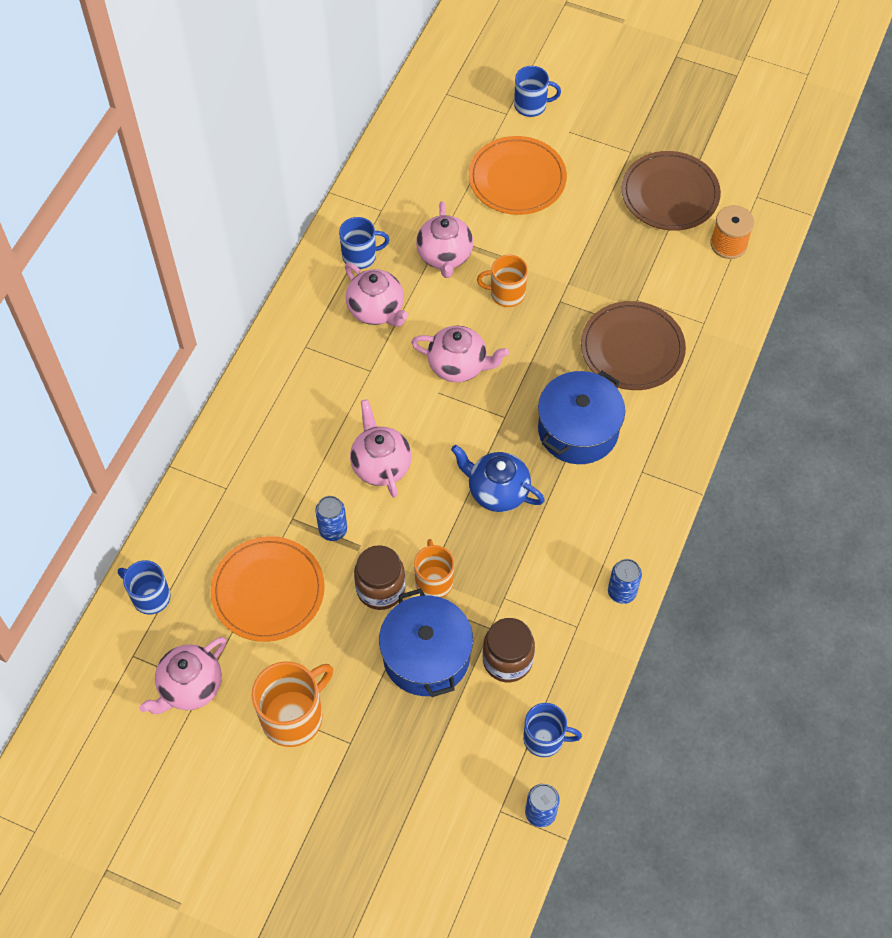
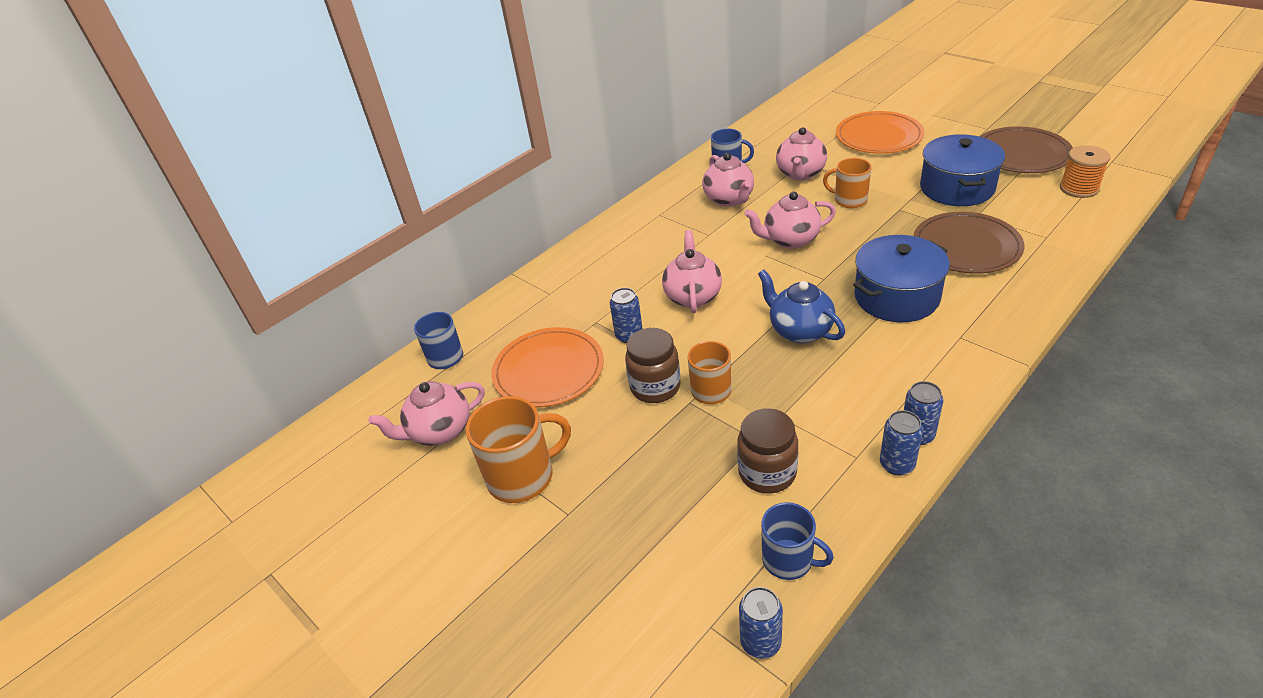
camera: 25 degrees right, 20 degrees down
(426, 656) = (680, 451): blue pot -> blue pot (957, 188)
(458, 366) = (790, 240): pink teapot -> pink teapot turned 135 degrees clockwise
(531, 105) = (902, 100): blue mug -> none
(610, 626) = (897, 464): none -> blue can

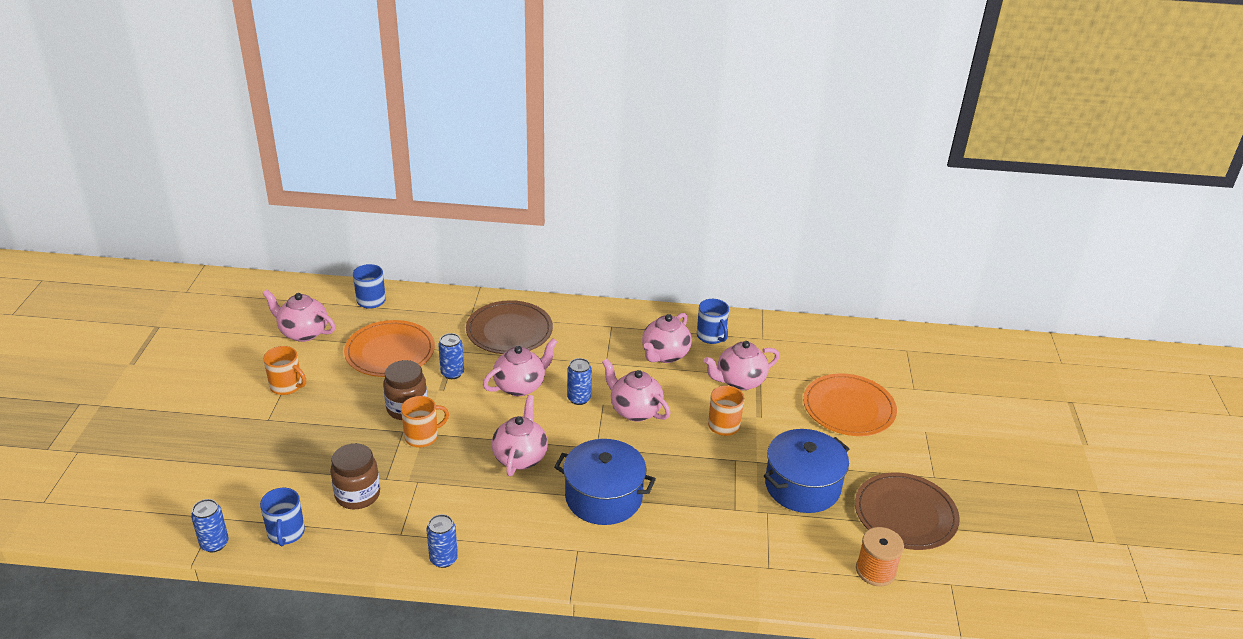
camera: 45 degrees right, 5 degrees down
(522, 477) = (287, 386): orange mug -> orange mug, size x0.64
(799, 330) = (520, 457): blue teapot -> pink teapot
(897, 464) = (405, 557): blue can -> blue can (579, 398)
(966, 246) = (710, 519): brown plate -> brown plate (509, 331)

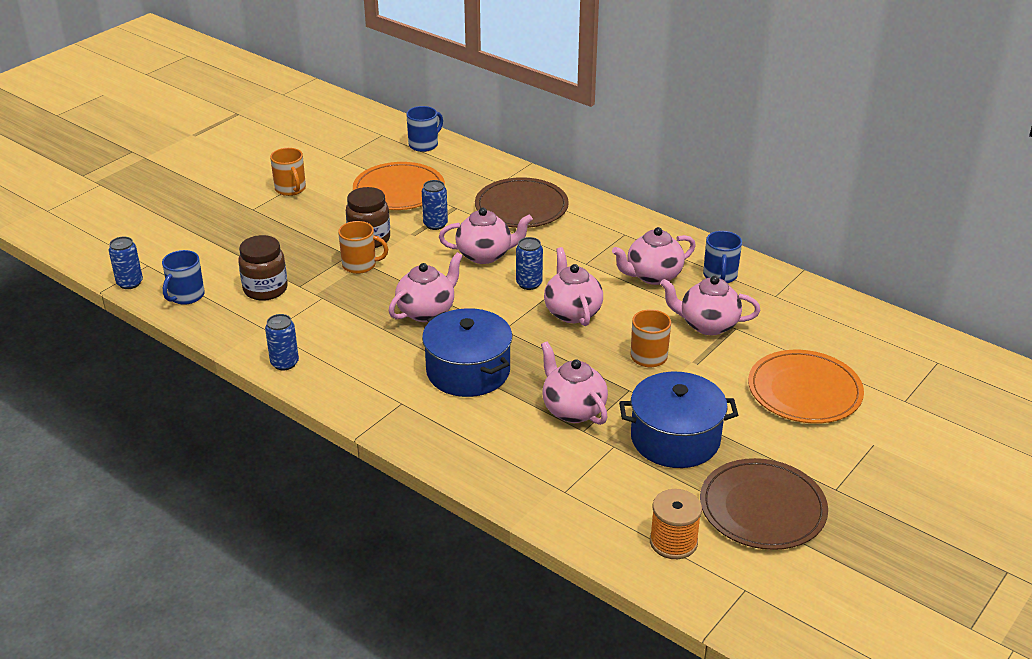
camera: 35 degrees right, 0 degrees up
(303, 332) = (343, 153): pink teapot -> pink teapot (573, 410)

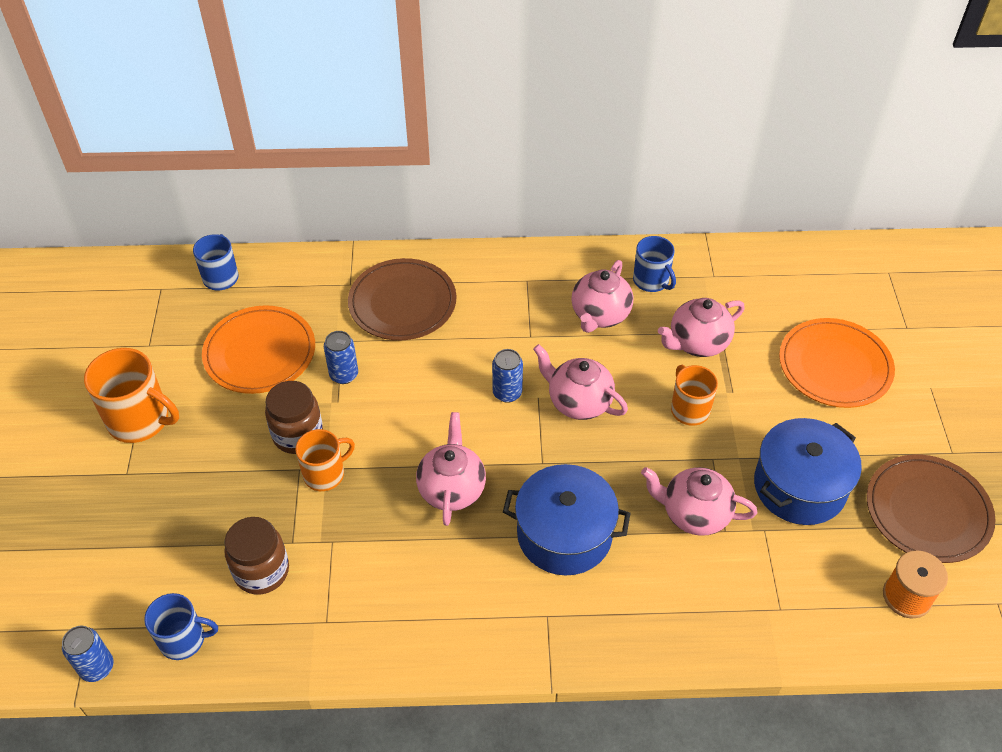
camera: 40 degrees left, 15 degrees up
(186, 296) = (183, 639): blue mug -> blue mug turned 75 degrees counterclockwise
(284, 363) = (386, 651): blue can -> none
(290, 189) = (140, 420): orange mug -> orange mug, size x1.55
(485, 255) = (432, 383): pink teapot -> none

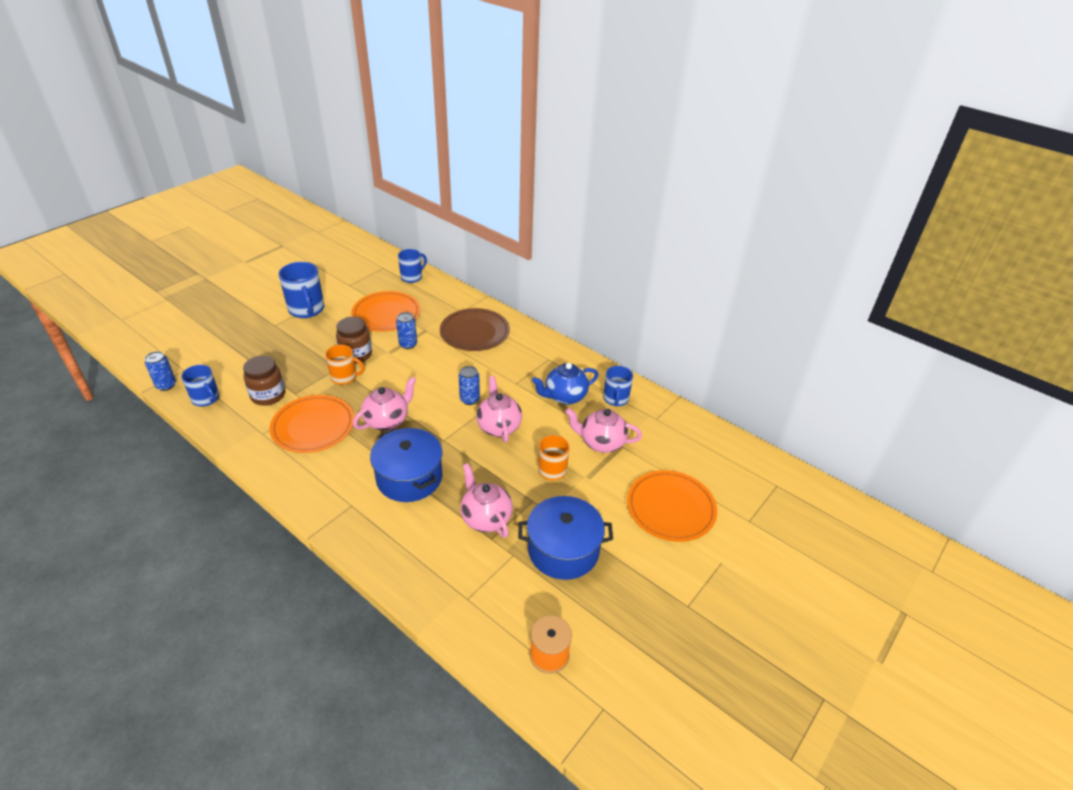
camera: 40 degrees right, 10 degrees down
(140, 420) = (306, 309): orange mug -> blue mug
(375, 564) = (313, 426): none -> orange plate
(600, 315) = (564, 397): pink teapot -> blue teapot
(927, 511) = (626, 623): brown plate -> none

